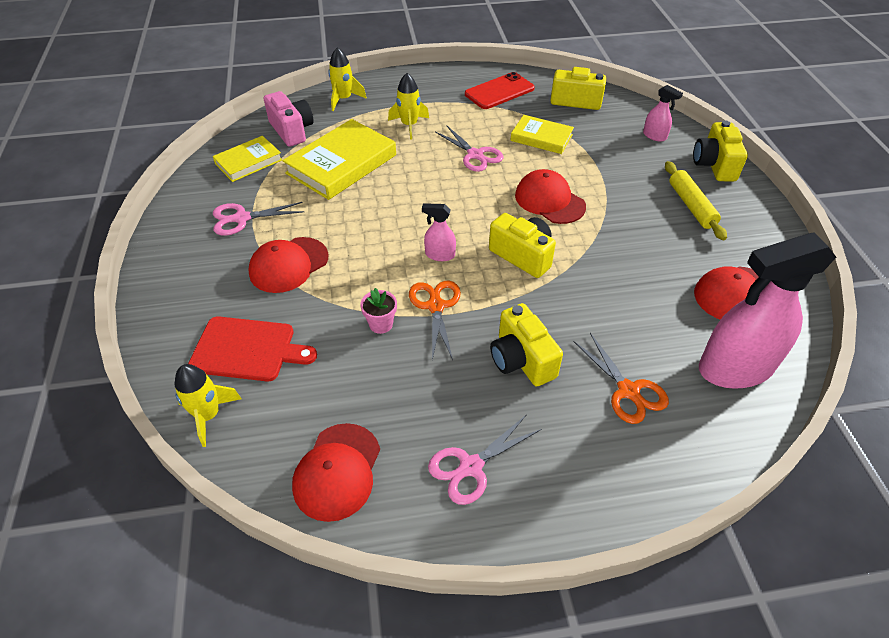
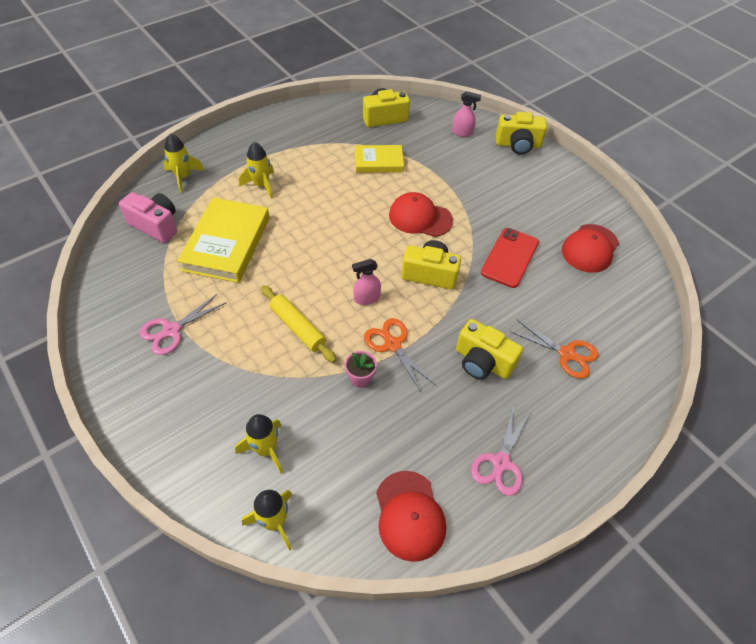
camera: 30 degrees left, 5 degrees up
(247, 349) = (266, 449): red cutting board -> yellow rocket
(248, 162) = (136, 272): yellow book -> none
(288, 265) = (246, 358): red cap -> none
(475, 155) = (336, 195): pink scissors -> none
(499, 91) = (317, 127): red phone -> red phone (510, 257)
(691, 206) = (522, 186): yellow rolling pin -> yellow rolling pin (297, 328)
(714, 165) = (518, 145): yellow camera -> yellow camera turned 60 degrees counterclockwise
(735, 368) = (621, 306): pink spray bottle -> none

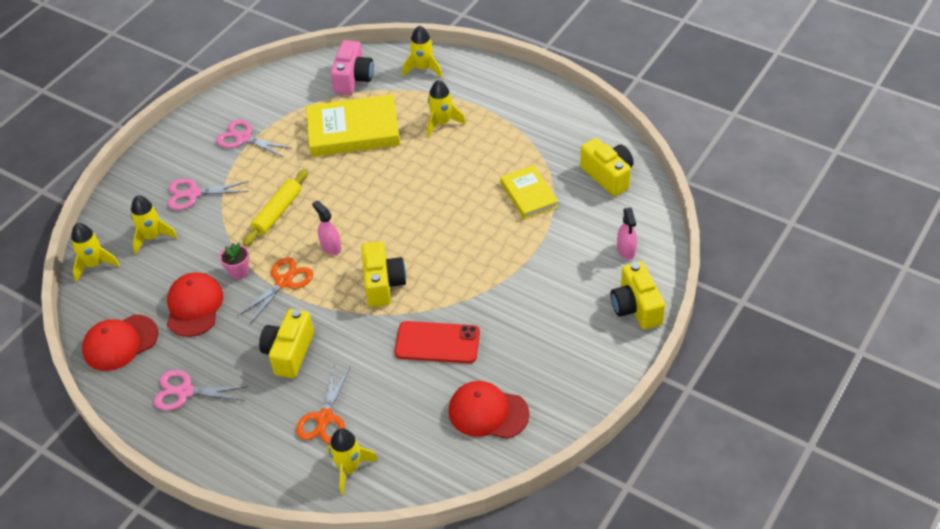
camera: 75 degrees right, 5 degrees down
(224, 394) = (193, 194): none -> pink scissors
(420, 218) = (459, 254): red cap -> red cap (194, 306)
(625, 350) = (349, 468): none -> yellow rocket

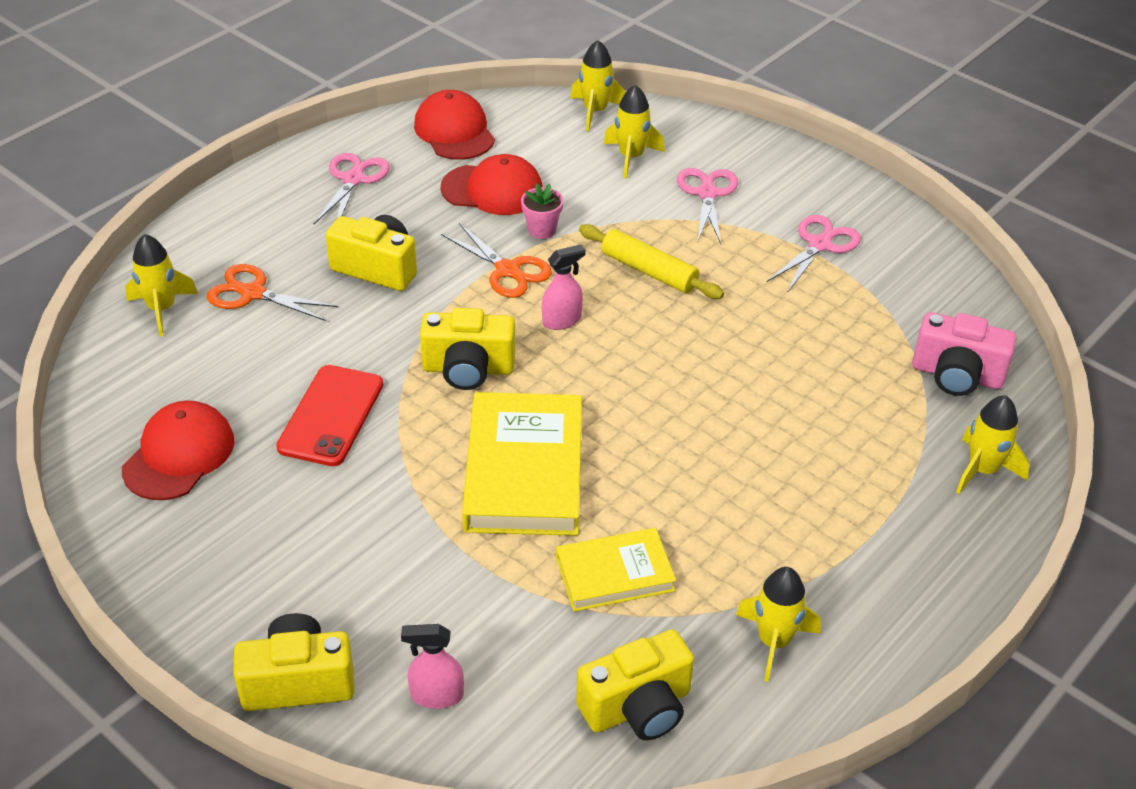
camera: 95 degrees right, 5 degrees down
(353, 131) = (820, 365): yellow book -> yellow book (524, 471)
(442, 123) = (826, 479): yellow rocket -> yellow rocket (774, 642)

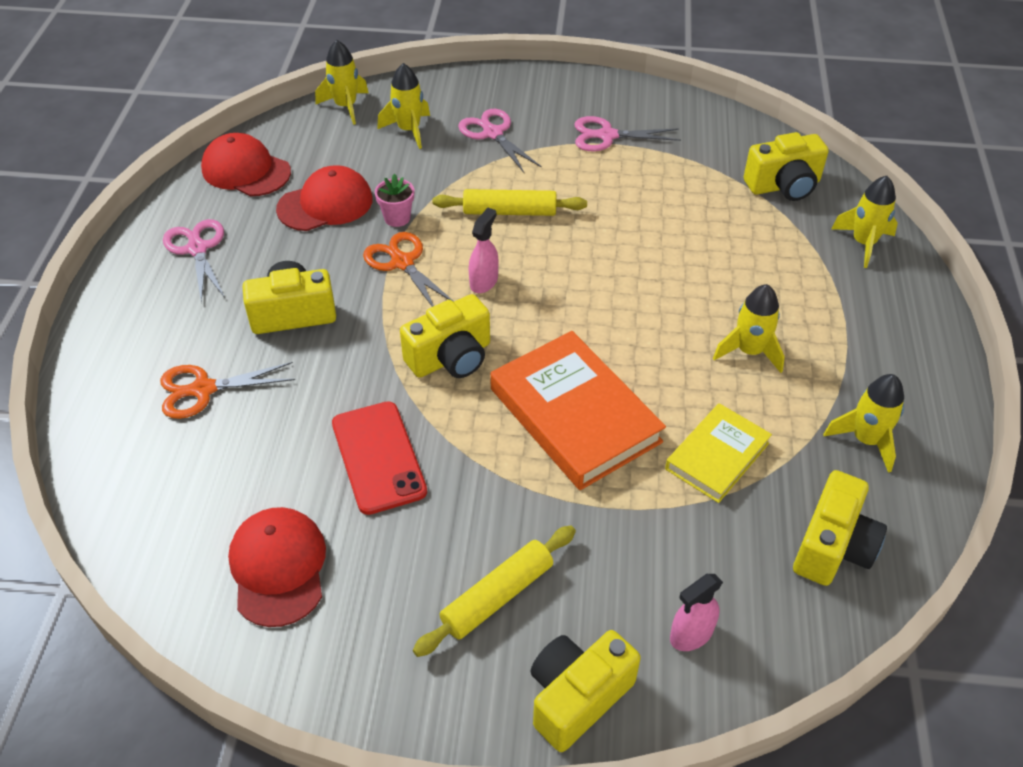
camera: 35 degrees left, 5 degrees up
(162, 309) = (130, 447): yellow rocket -> yellow rocket (749, 351)
(314, 572) = (497, 596): none -> yellow rolling pin
(508, 270) = (402, 263): orange scissors -> orange scissors turned 135 degrees counterclockwise
(524, 471) = (574, 415): yellow book -> orange book
(819, 245) = (607, 136): pink scissors -> pink scissors turned 90 degrees counterclockwise
(957, 375) = (784, 186): pink camera -> yellow camera

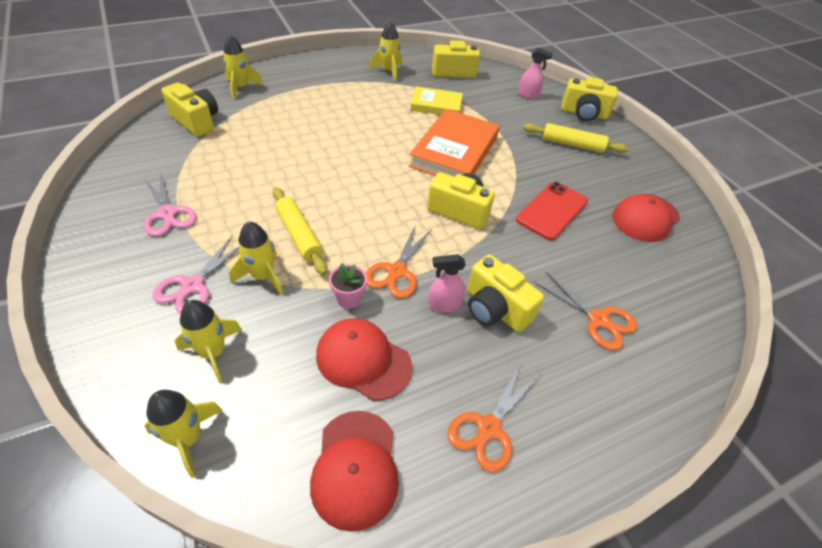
camera: 125 degrees left, 0 degrees up
(197, 249) = (489, 428): pink scissors -> orange scissors
(484, 281) = (383, 221): pink spray bottle -> pink spray bottle (444, 304)
(749, 351) = (359, 108): yellow rocket -> yellow rocket (263, 276)

